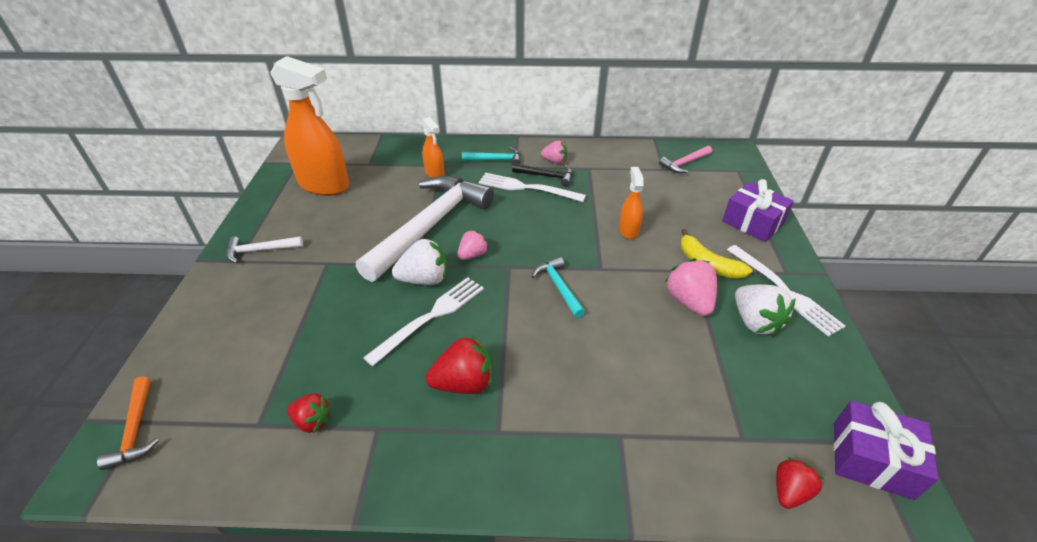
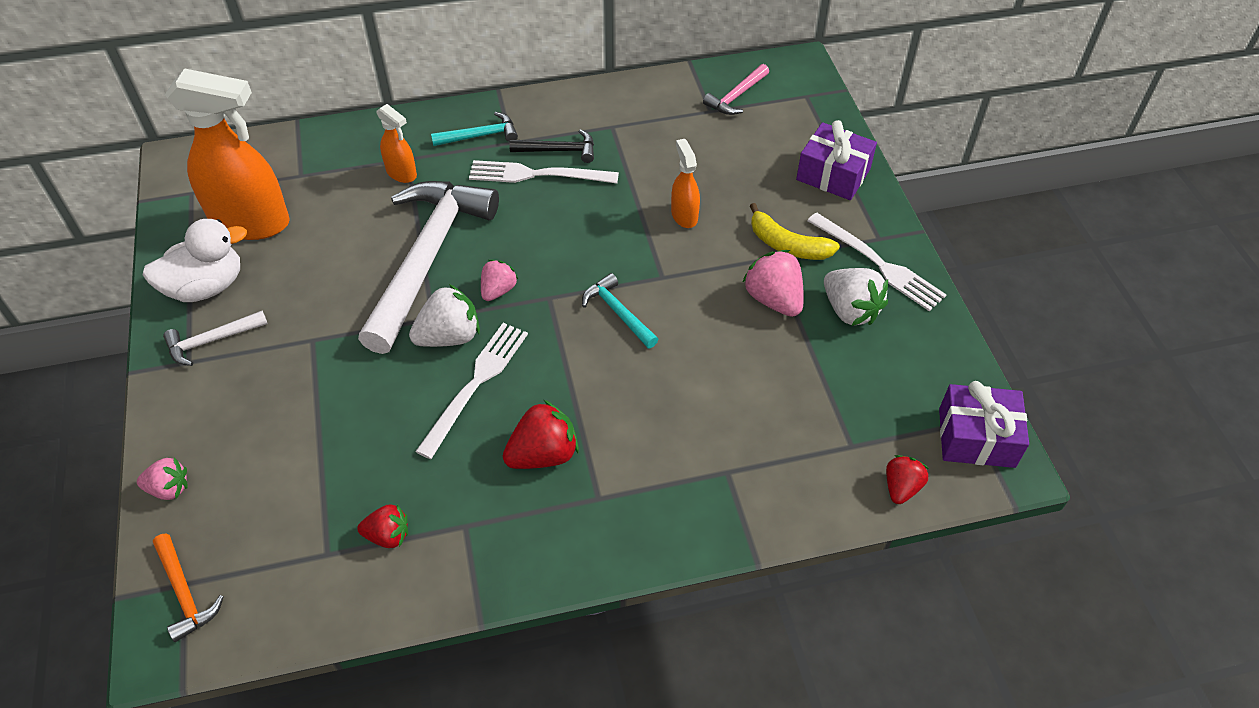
camera: 15 degrees left, 10 degrees up
(275, 217) = (206, 287): none -> white duck
(554, 161) = (562, 123): pink strawberry -> pink strawberry (169, 489)

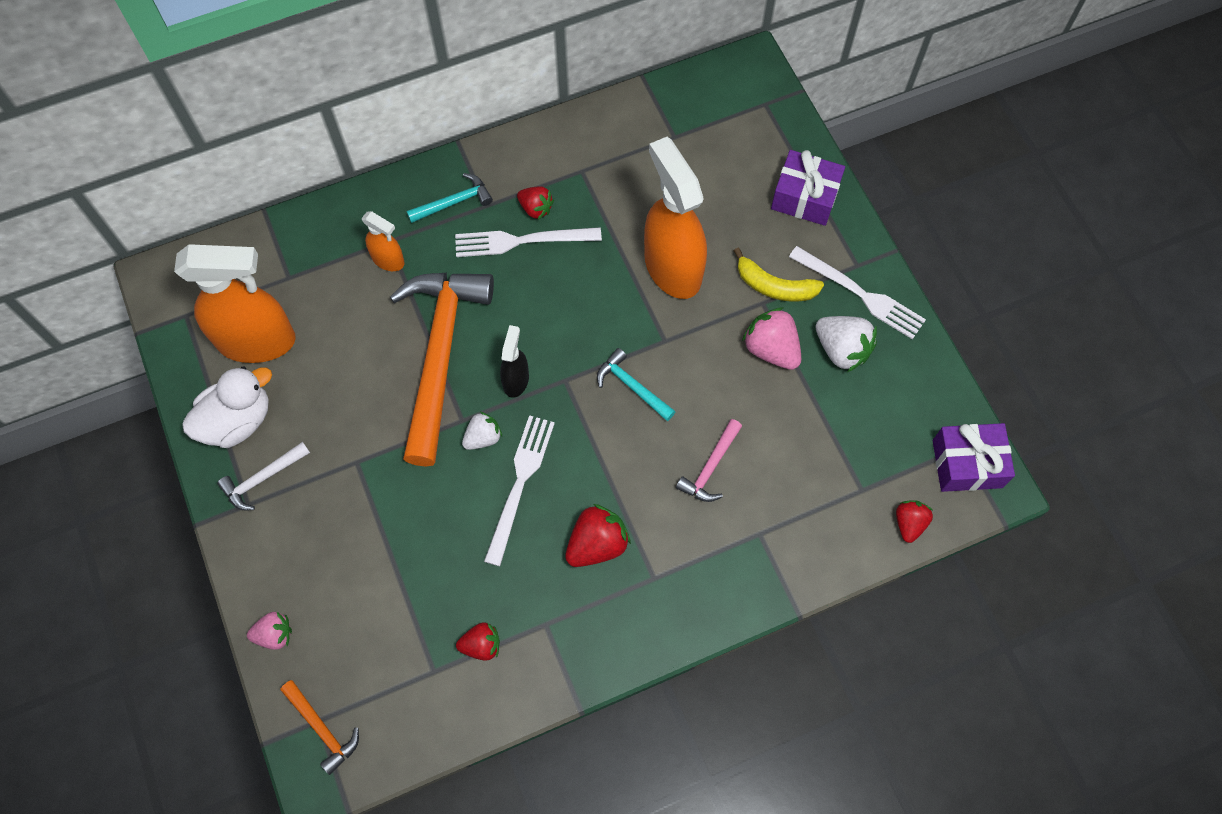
camera: 10 degrees left, 15 degrees up
(427, 259) = (440, 356): white hammer -> orange hammer
(449, 336) = (483, 437): white strawberry -> white strawberry, size x0.63
(498, 290) = (516, 380): pink strawberry -> black spray bottle
(558, 150) = (535, 208): black hammer -> red strawberry
(684, 215) = (672, 267): orange spray bottle -> orange spray bottle, size x2.09
(736, 96) = (697, 115): pink hammer -> pink hammer (710, 467)

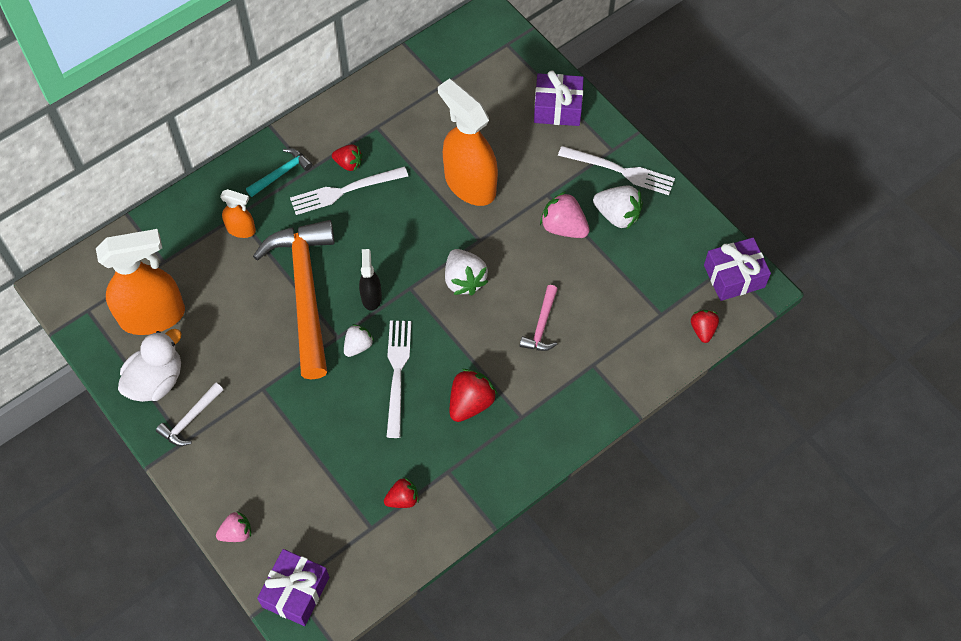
camera: 15 degrees left, 5 degrees down
(322, 728) = (296, 592): orange hammer -> purple gift
(632, 386) = (464, 280): turquoise hammer -> white strawberry
(774, 286) = (553, 180): yellow banana -> none

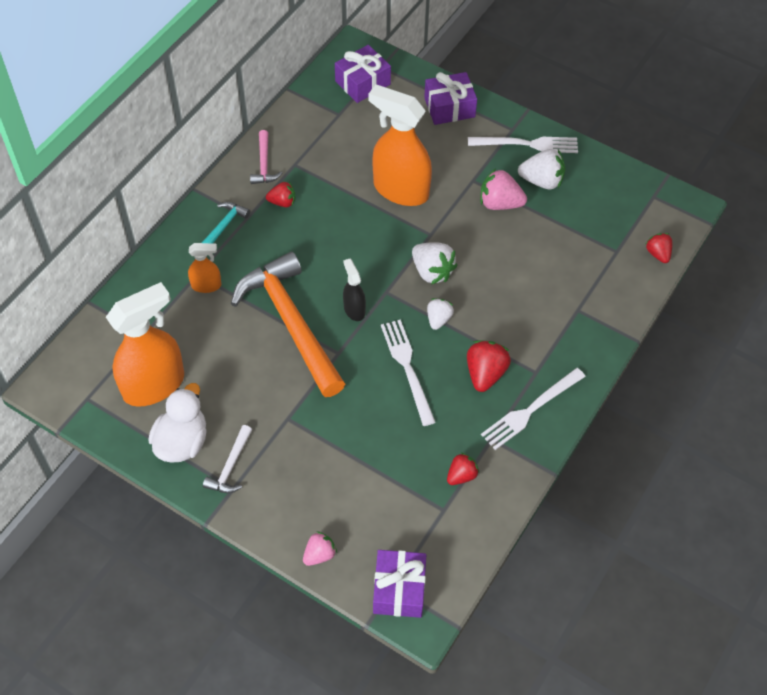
camera: 20 degrees left, 5 degrees down
(344, 191) = (289, 226): white fork -> white fork (530, 410)
(358, 346) = (361, 355): white strawberry -> white strawberry (438, 319)
(542, 325) = (518, 290): pink hammer -> pink hammer (264, 164)
(734, 276) = (663, 203): purple gift -> purple gift (362, 83)

